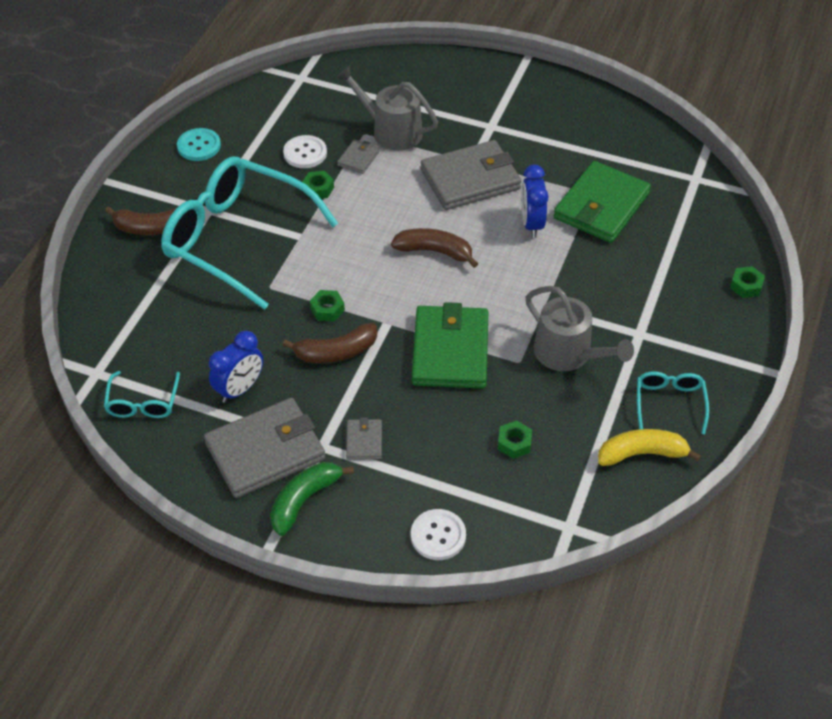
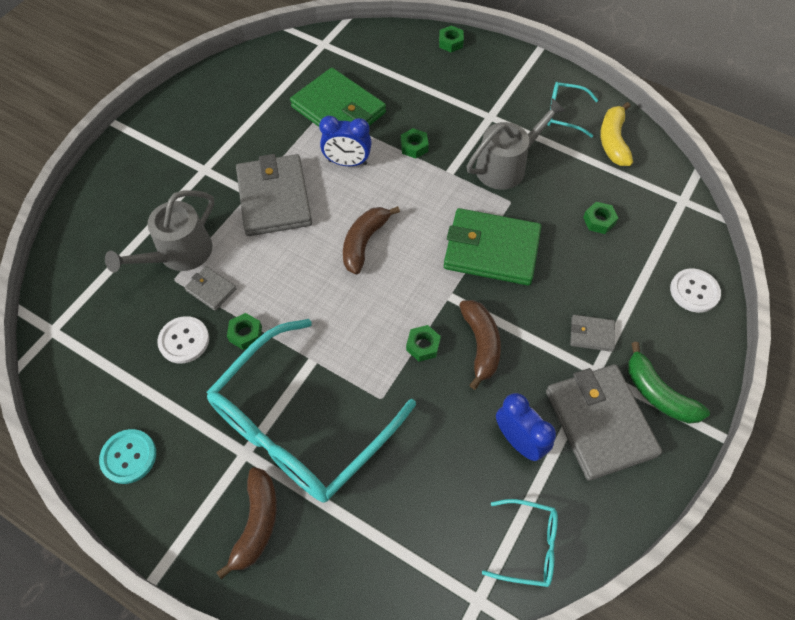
camera: 80 degrees left, 10 degrees up
(570, 273) = (414, 147): none -> green nut

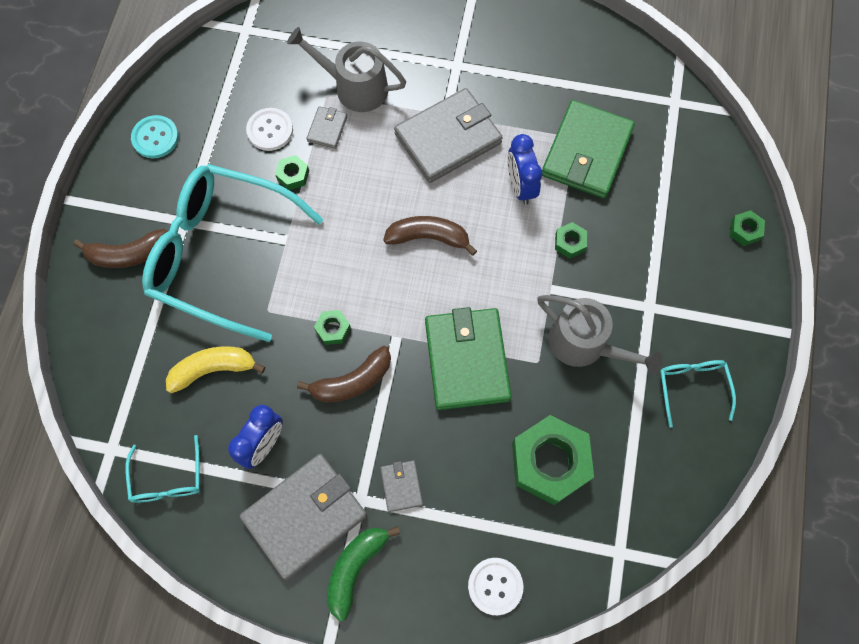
camera: 70 degrees right, 10 degrees up
(599, 221) = (550, 462): green nut -> green nut, size x2.25
(613, 141) = (675, 453): yellow banana -> yellow banana (213, 369)

